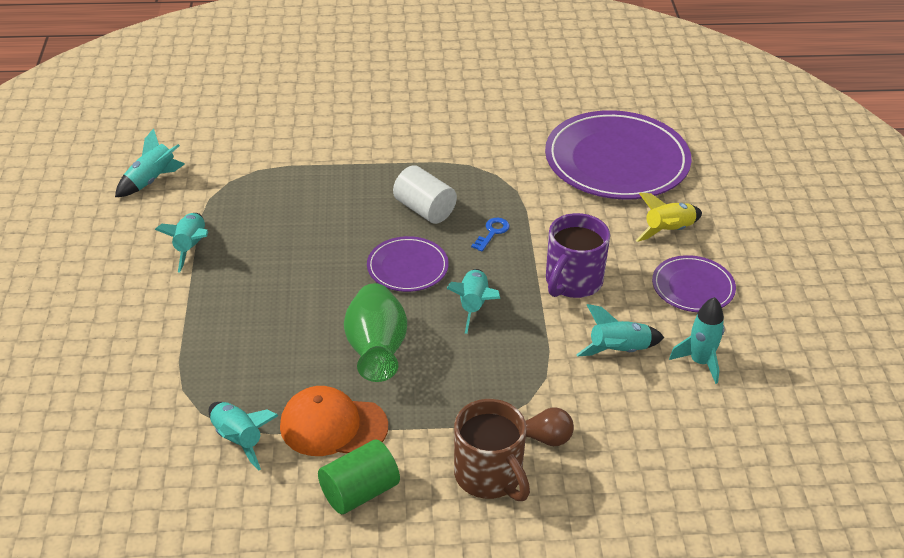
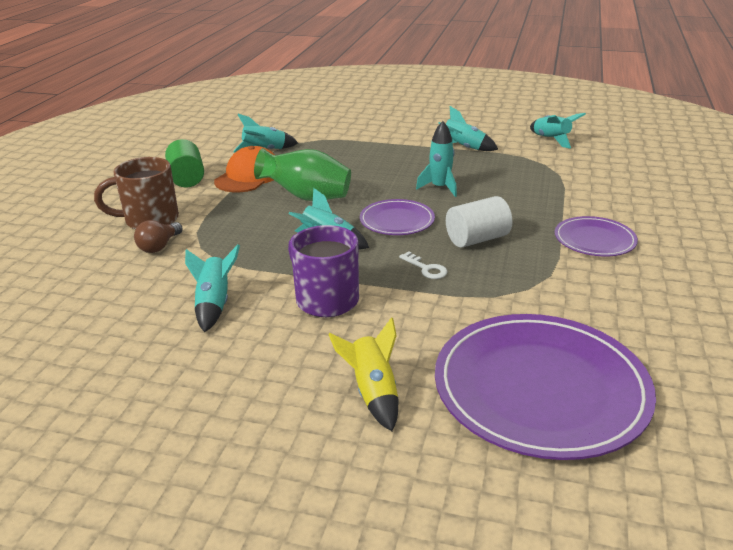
camera: 110 degrees right, 10 degrees down
(492, 232) = (426, 268): blue key -> white key
(693, 287) = (264, 381): purple plate -> purple plate (594, 240)
(700, 362) = (156, 351): turquoise rocket -> turquoise rocket (440, 188)

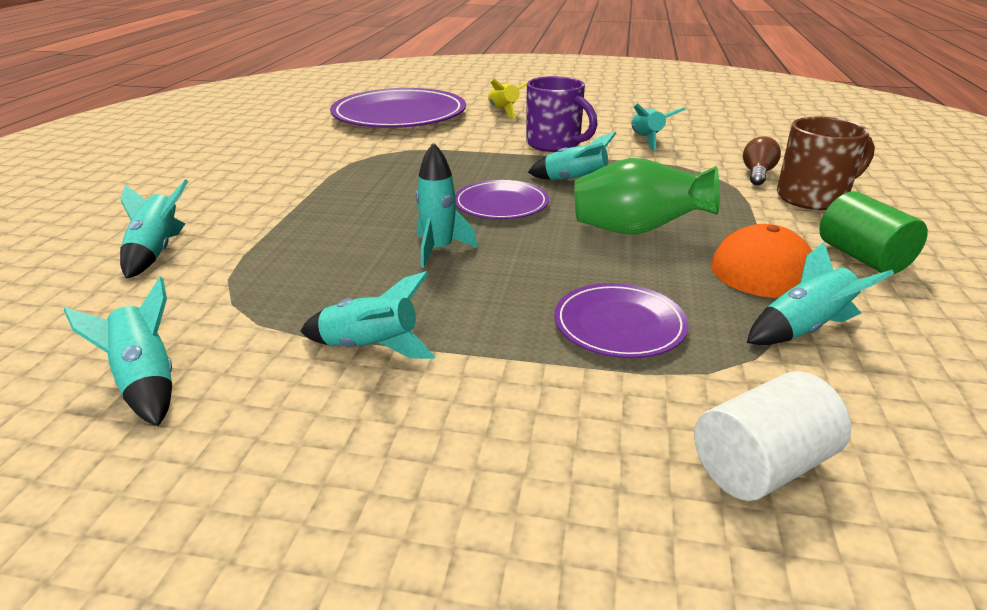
camera: 175 degrees right, 0 degrees up
(426, 268) = (467, 164): white key -> none
(477, 239) = (408, 188): white cylinder -> white cylinder (761, 466)
(594, 240) = (275, 190): purple plate -> purple plate (619, 324)
(624, 190) = (157, 252): none -> turquoise rocket

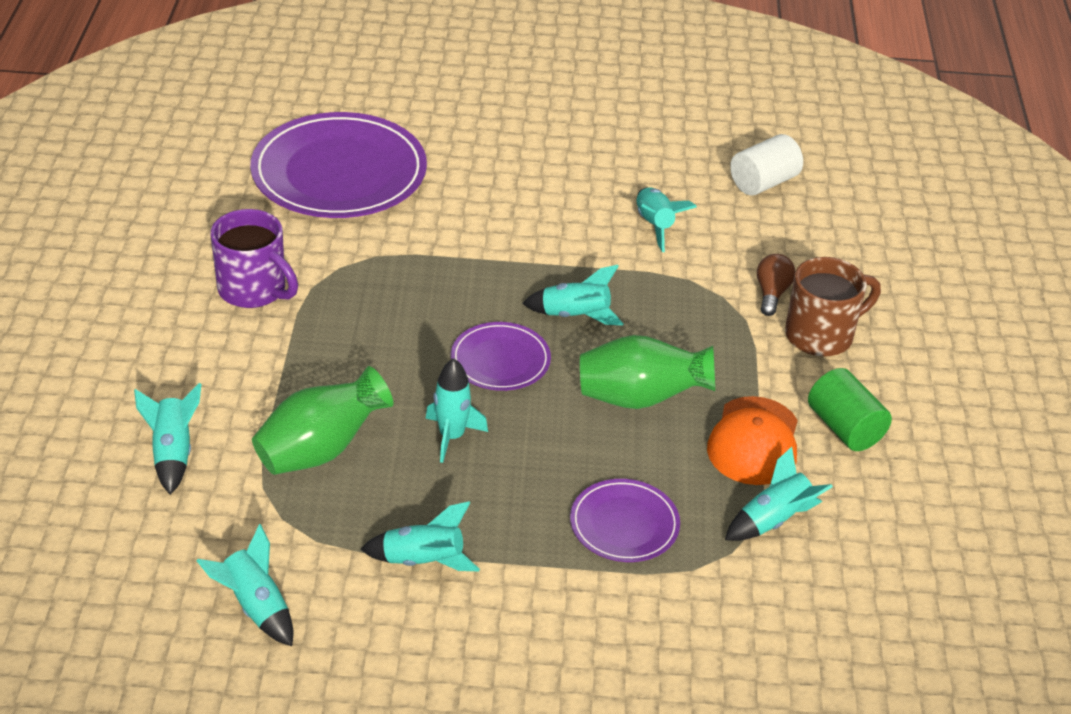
camera: 10 degrees left, 10 degrees up
(303, 254) = (320, 450): none -> green vase
(504, 111) = (474, 160): yellow rocket -> none
(555, 144) = (547, 239): purple mug -> purple mug (254, 290)
(761, 466) = (719, 647): white cylinder -> white cylinder (763, 182)

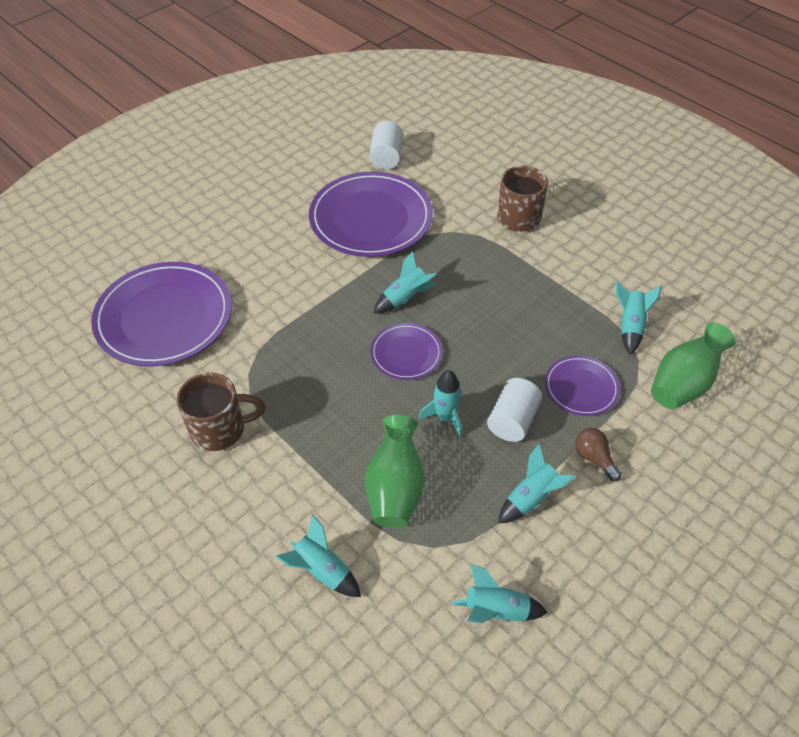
camera: 45 degrees left, 10 degrees up
(254, 290) = (220, 429): purple mug -> brown mug
(509, 491) = (512, 420): none -> white cylinder
(640, 398) = (495, 316): green vase -> green vase (683, 383)
(654, 225) = (371, 218): turquoise rocket -> purple plate
(754, 441) = (569, 294): orange cap -> none
(771, 293) = (470, 212): brown light bulb -> brown light bulb (594, 458)
(844, 428) = (591, 255): green cylinder -> none

